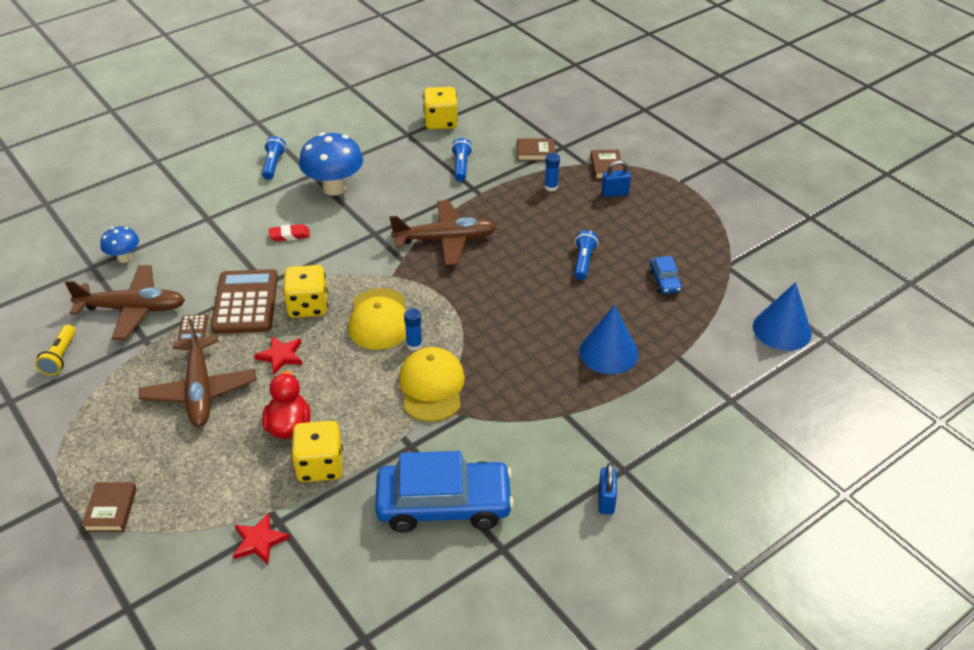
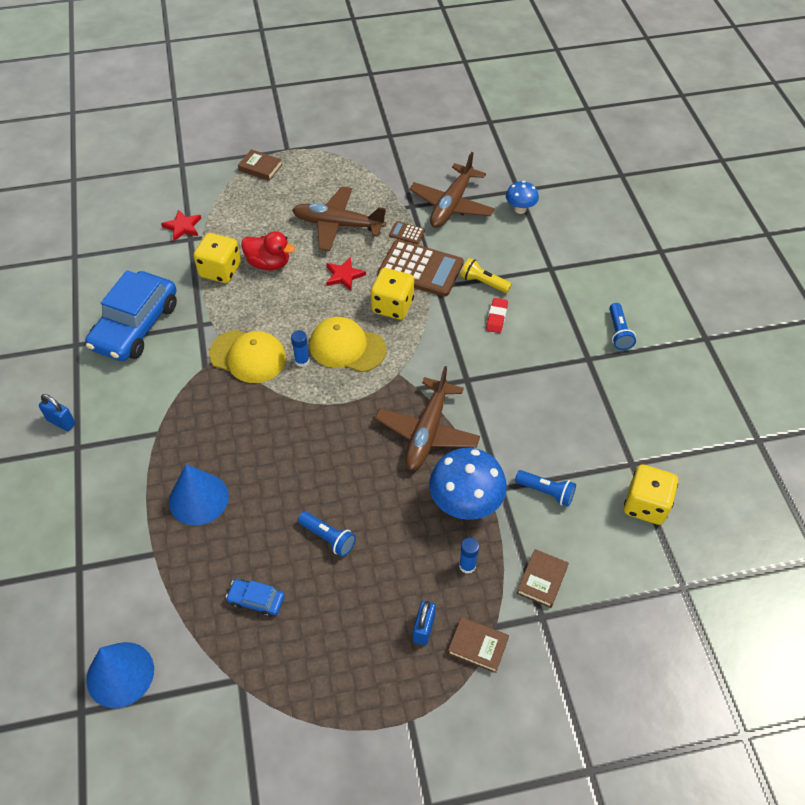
camera: 115 degrees right, 10 degrees up
(60, 357) = (420, 162): yellow flashlight -> yellow flashlight (483, 282)
(273, 165) = (618, 332): blue flashlight -> blue flashlight turned 60 degrees clockwise
(334, 188) = (556, 369): blue mushroom -> blue mushroom (465, 504)

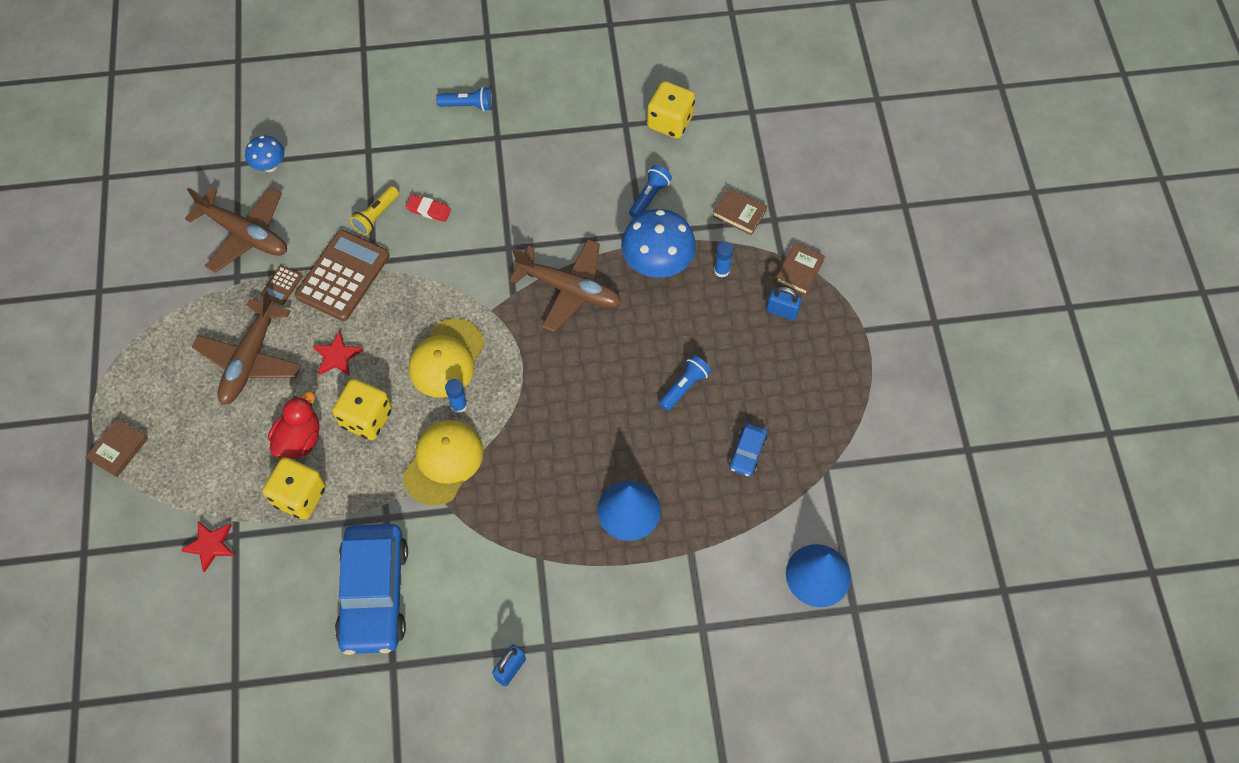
camera: 85 degrees left, 10 degrees up
(136, 326) = (374, 593): blue car -> blue car turned 60 degrees clockwise
(392, 306) = (394, 309): yellow dice -> yellow dice (366, 418)

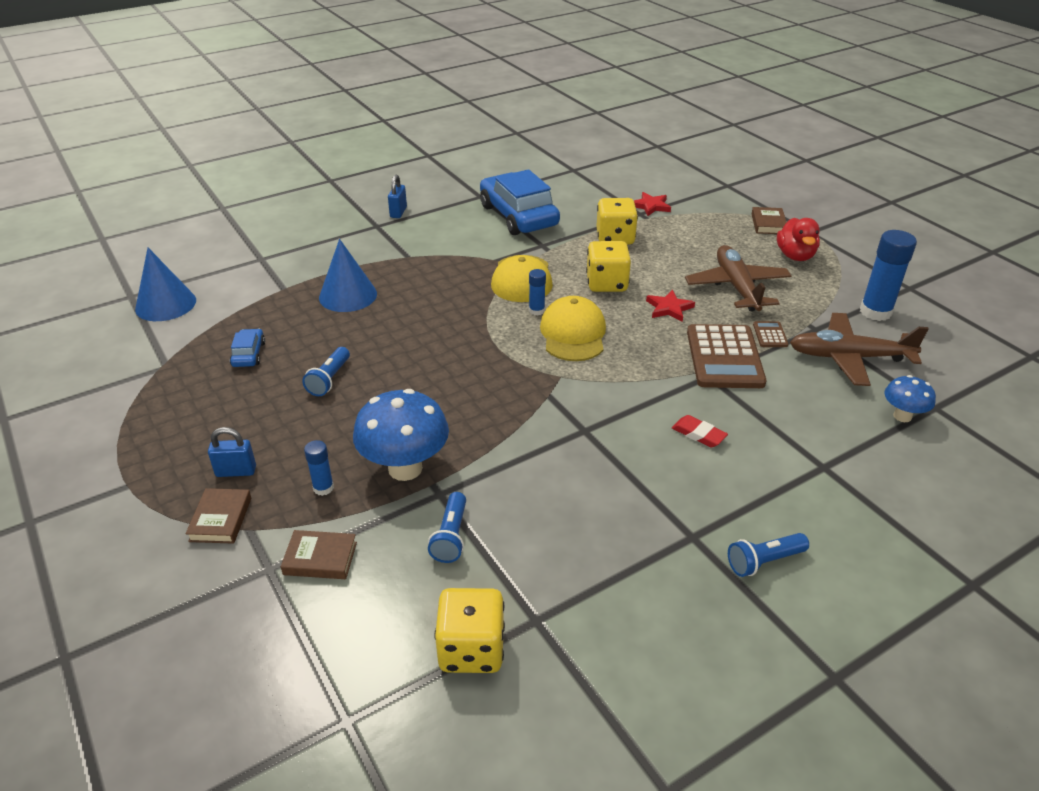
camera: 155 degrees right, 25 degrees down
(164, 274) = (875, 312): none -> blue glue stick
(299, 439) = (646, 260): red duck -> red duck (795, 256)
(376, 216) = (746, 411): yellow flashlight -> none
(429, 210) = (698, 434): red eraser -> red eraser turned 45 degrees clockwise
(570, 289) = (491, 416): brown plane -> none

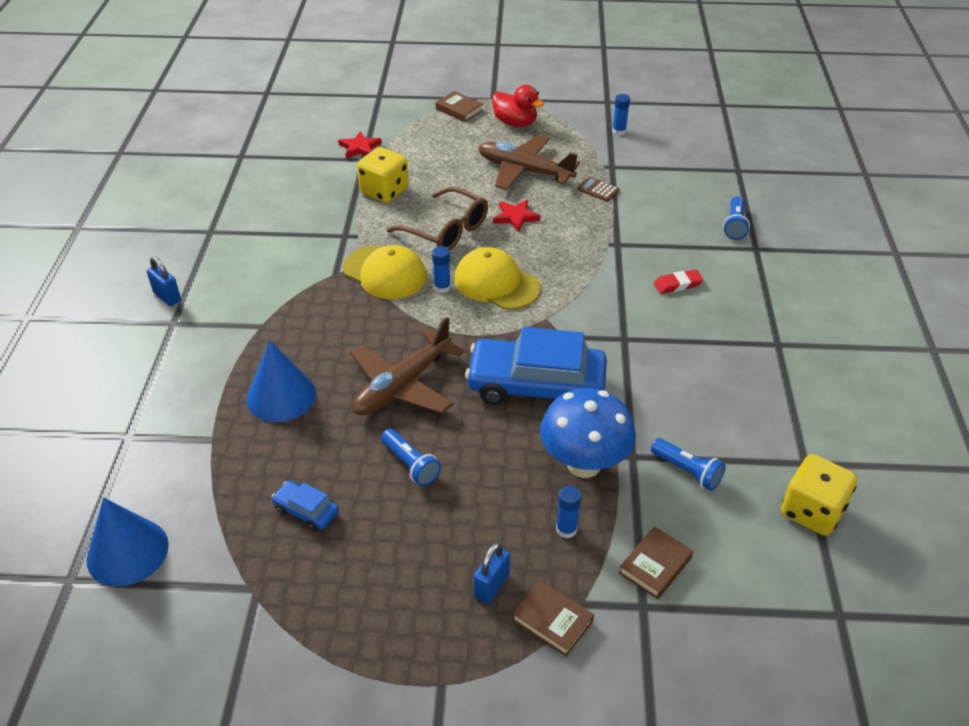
camera: 55 degrees left, 5 degrees up
(518, 216) = (278, 225): blue car -> blue car (536, 385)
(606, 284) = (446, 230): yellow dice -> brown glasses
(724, 357) = (603, 225): brown calculator -> none
(764, 561) = (822, 324): blue flashlight -> blue flashlight (734, 225)
(849, 357) = (657, 172): brown plane -> brown plane (402, 386)
(875, 312) = (619, 131): blue glue stick -> blue glue stick, size x0.52
(902, 416) = (735, 188): blue mushroom -> none

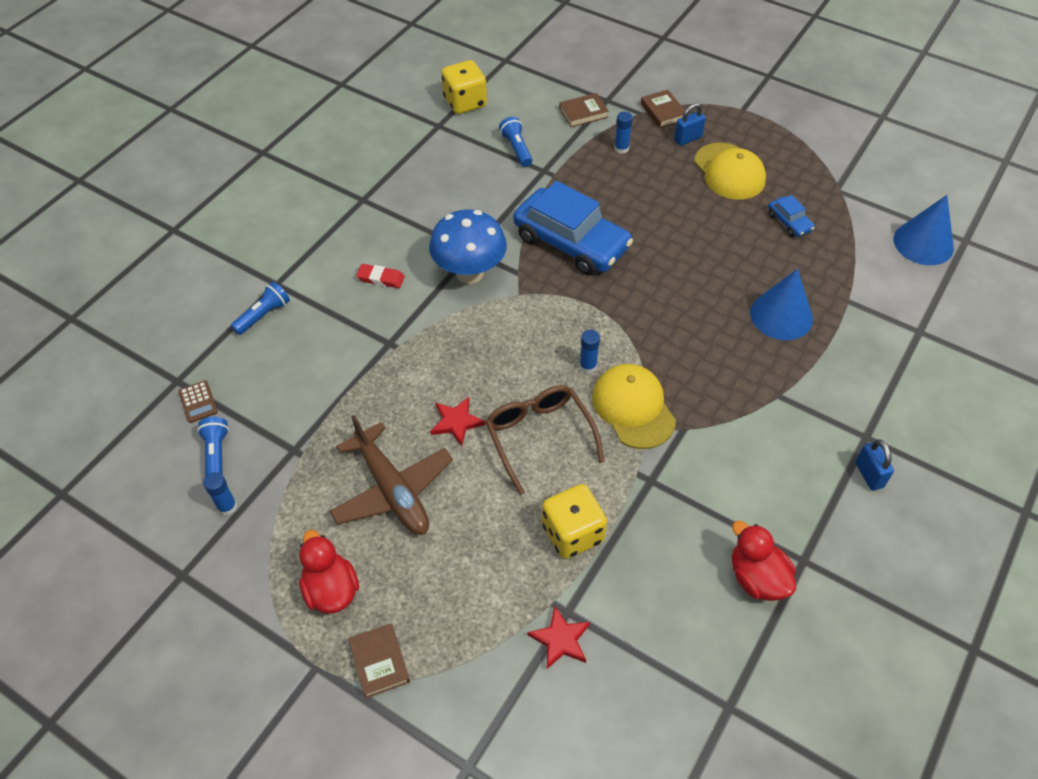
camera: 150 degrees left, 10 degrees up
(242, 212) = (757, 578): none -> red duck
(402, 386) = (676, 284): brown plane -> none
(410, 465) = (701, 223): blue flashlight -> blue flashlight (216, 455)
(496, 283) = (535, 348): yellow cap -> yellow cap (729, 172)
(584, 464) = (580, 178): blue mushroom -> blue mushroom (469, 273)
(598, 190) = (341, 421): brown calculator -> brown calculator (198, 402)

